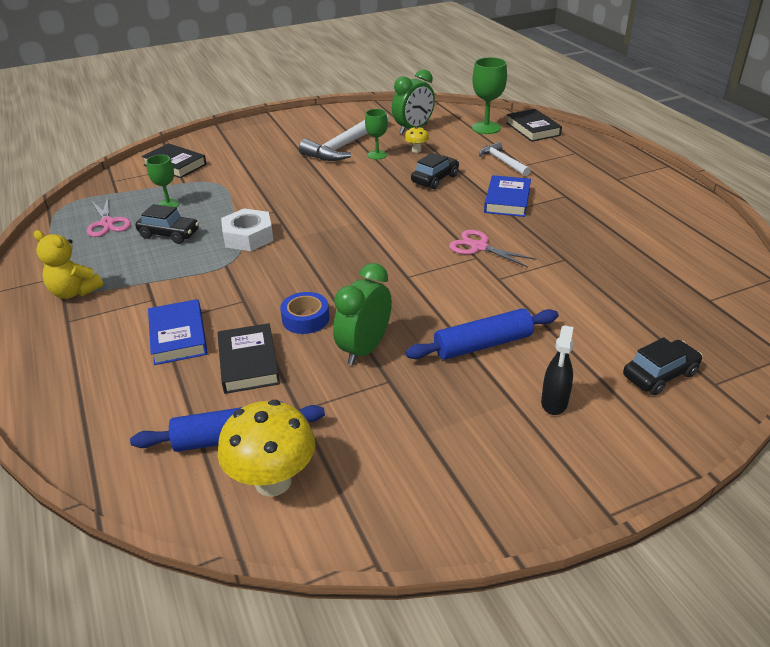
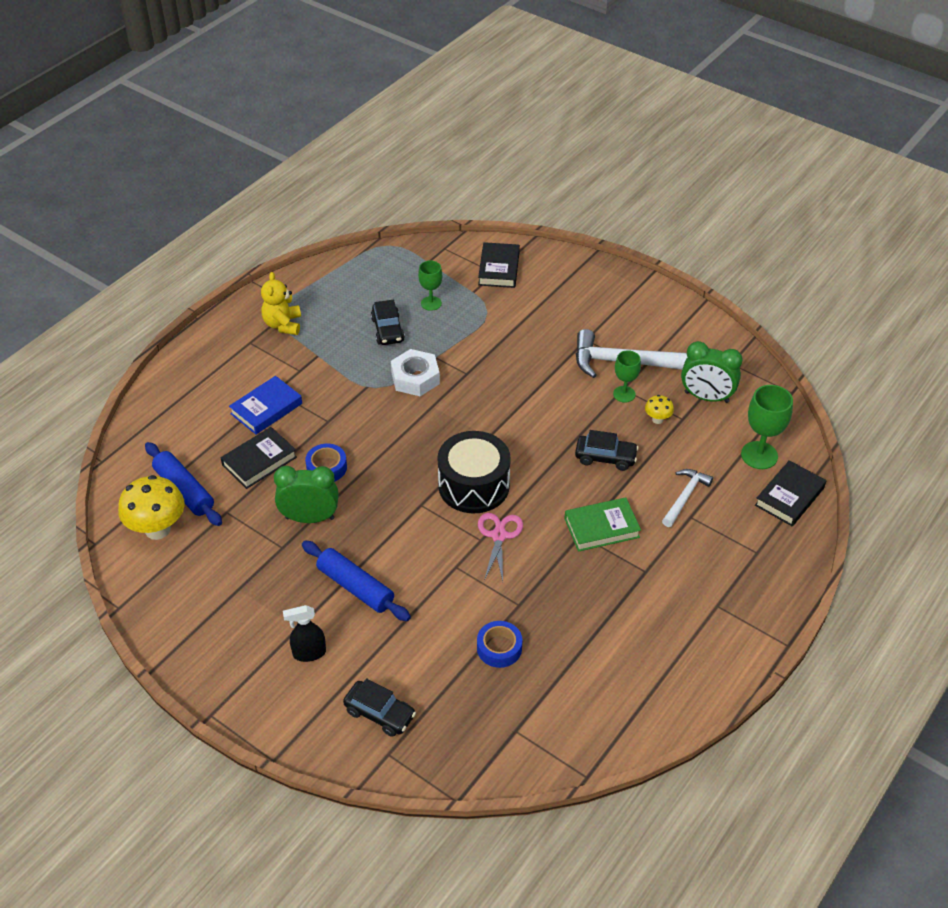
camera: 60 degrees right, 10 degrees up
(107, 223) = (379, 286): pink scissors -> none
(409, 243) = (473, 485): none -> black drum
(507, 200) = (601, 528): blue book -> green book
(609, 282) = (499, 648): none -> blue tape

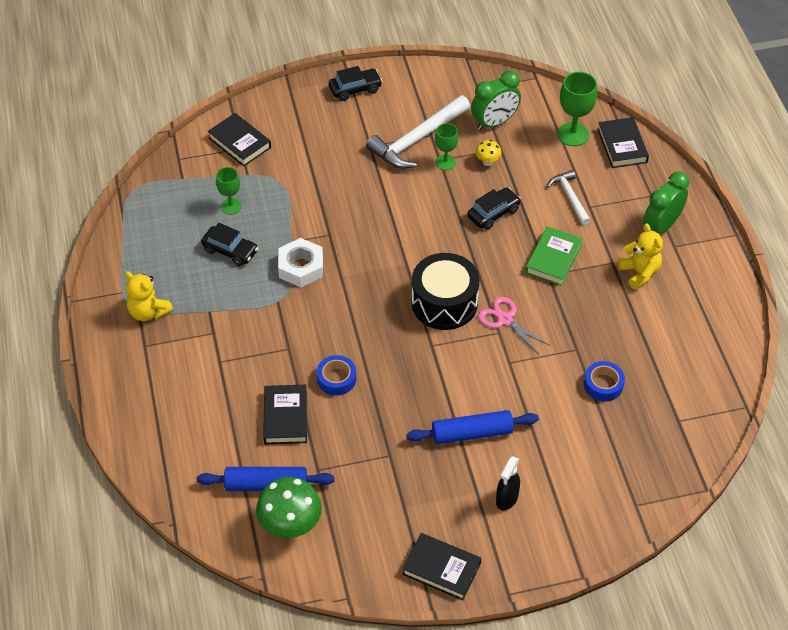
camera: 50 degrees left, 5 degrees up
(158, 529) = (290, 526): yellow mushroom -> green mushroom
(197, 652) = (441, 569): none -> black book
(266, 408) = (233, 379): blue book -> none
(310, 518) = (377, 420): green clock -> green clock (661, 226)
(380, 713) = (597, 488): black car -> black car (355, 89)
(656, 598) = (639, 273): none -> yellow teddy bear

